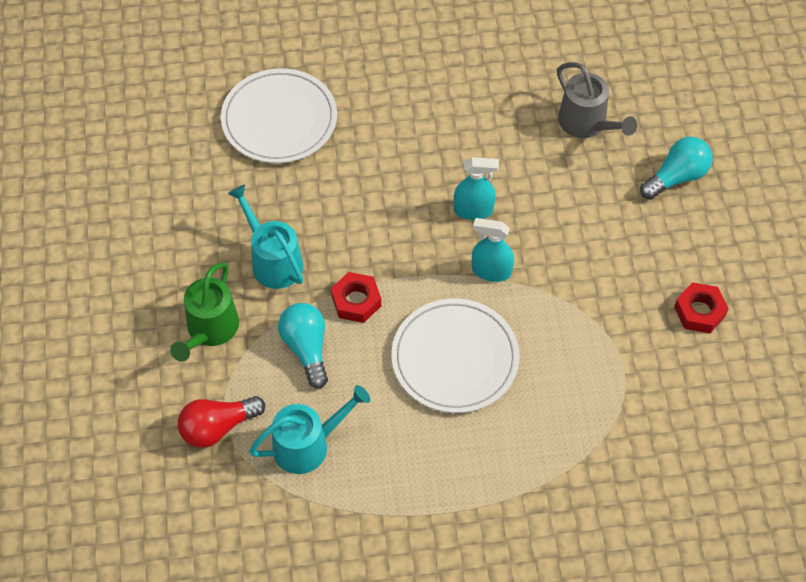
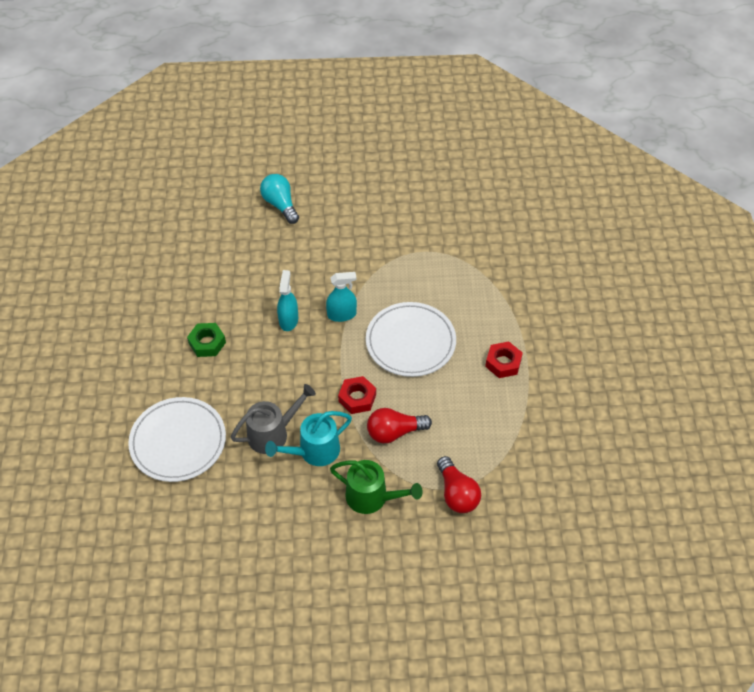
camera: 85 degrees left, 5 degrees down
(306, 348) = (394, 432): turquoise light bulb -> red light bulb
(308, 445) = (473, 435): turquoise watering can -> none
(425, 127) = (207, 343): none -> green nut
(491, 271) = (342, 314): turquoise spray bottle -> turquoise spray bottle turned 120 degrees counterclockwise
(587, 124) = (225, 247): grey watering can -> grey watering can (273, 433)
(699, 312) = (387, 208): red nut -> red nut (503, 363)

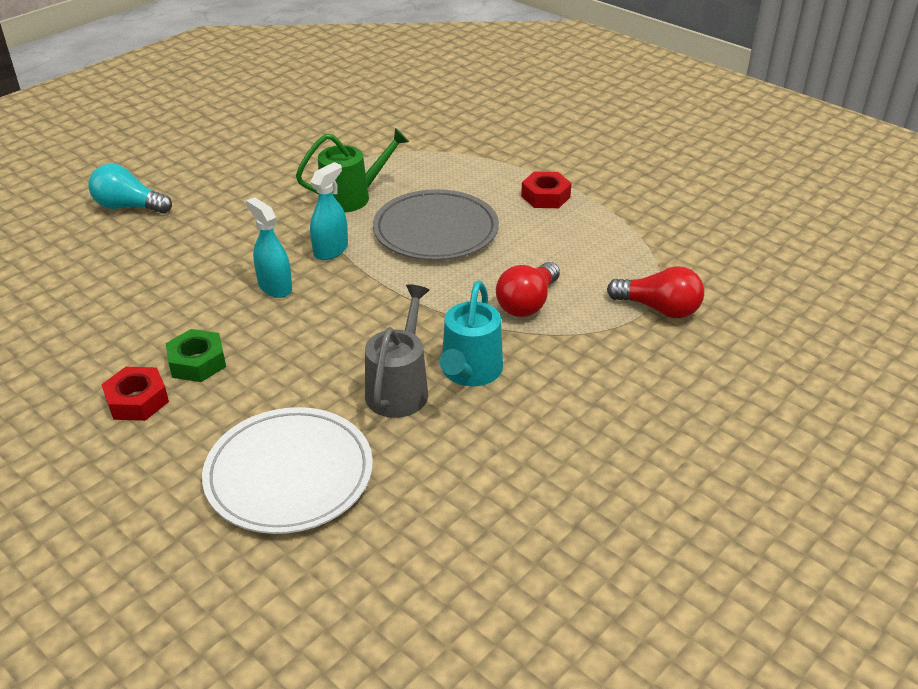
camera: 45 degrees left, 15 degrees down
(357, 398) = (448, 302): red nut -> red nut (137, 400)
(372, 497) = (588, 367): green watering can -> green watering can (352, 197)
(410, 342) = (436, 230): white plate -> grey plate

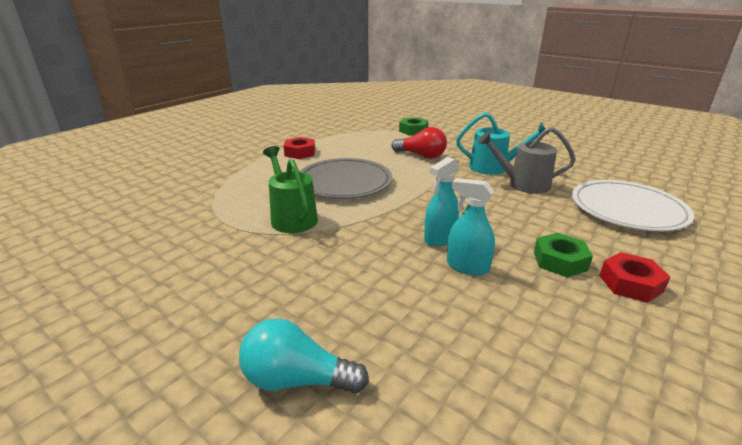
camera: 95 degrees left, 10 degrees down
(129, 207) = (297, 380): turquoise light bulb -> turquoise light bulb turned 90 degrees clockwise
(331, 250) = (378, 219): turquoise spray bottle -> turquoise spray bottle (467, 266)
(659, 309) = (413, 130): red light bulb -> green nut

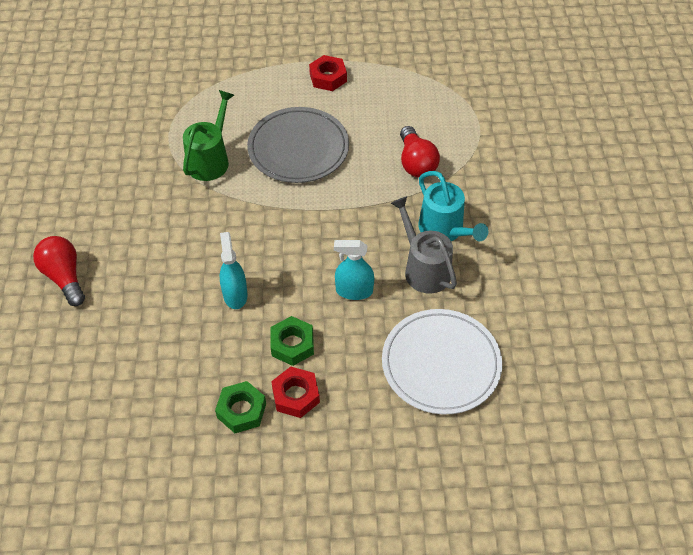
camera: 50 degrees right, 25 degrees up
(297, 380) = (64, 277): turquoise light bulb -> red light bulb
(413, 130) = (483, 117): green nut -> green nut (241, 410)
(440, 238) = (261, 260): turquoise spray bottle -> turquoise spray bottle (354, 291)

